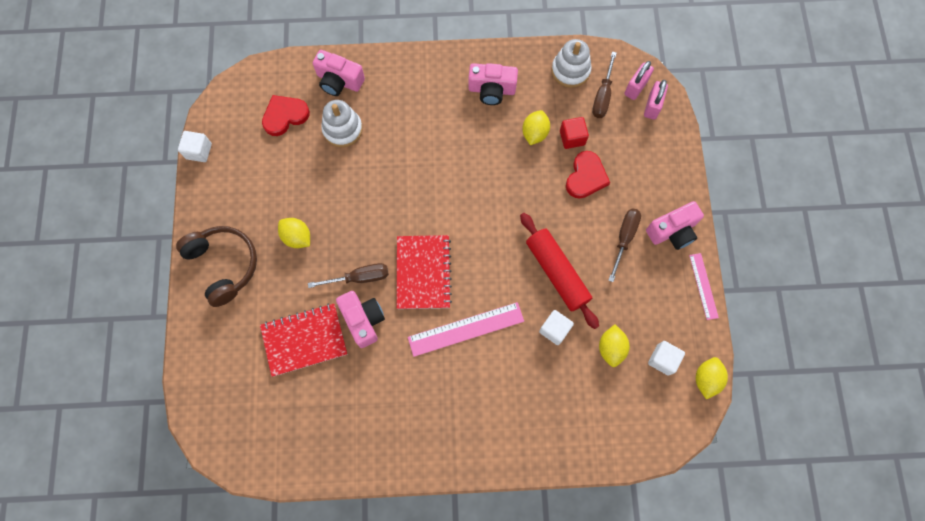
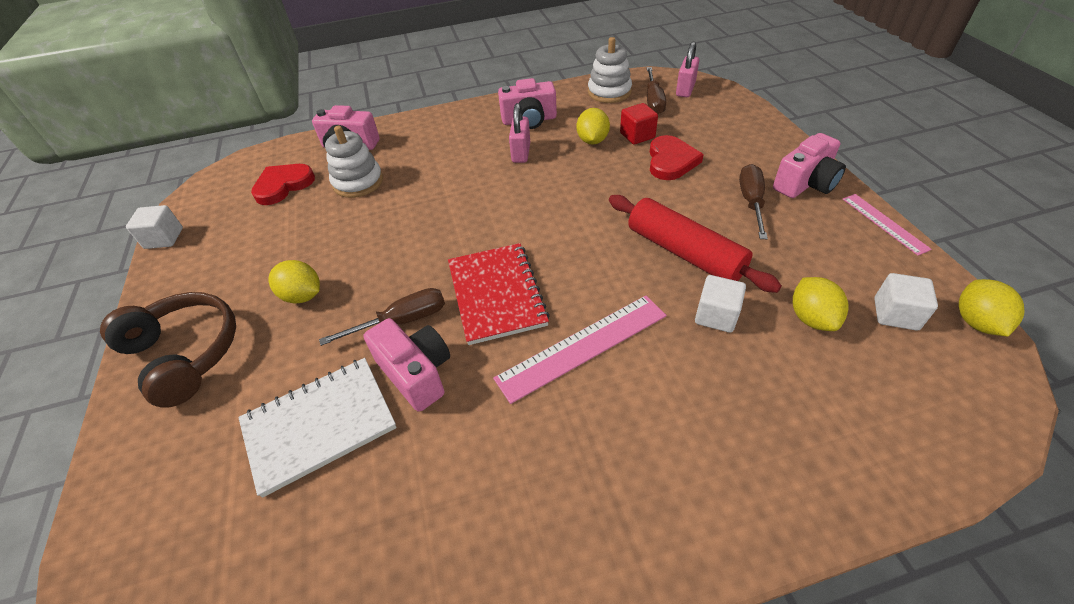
camera: 10 degrees left, 25 degrees down
(304, 340) = (319, 425): red notebook -> white notebook
(652, 106) = (711, 98): pink padlock -> pink padlock (521, 153)

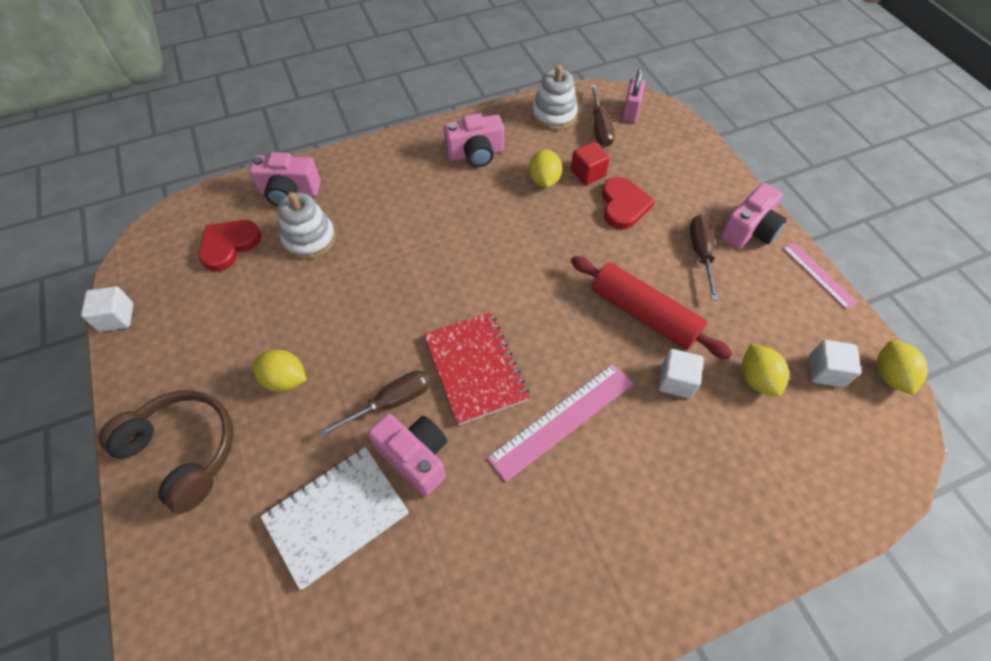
camera: 10 degrees left, 10 degrees up
(521, 153) = (473, 197): pink padlock -> none

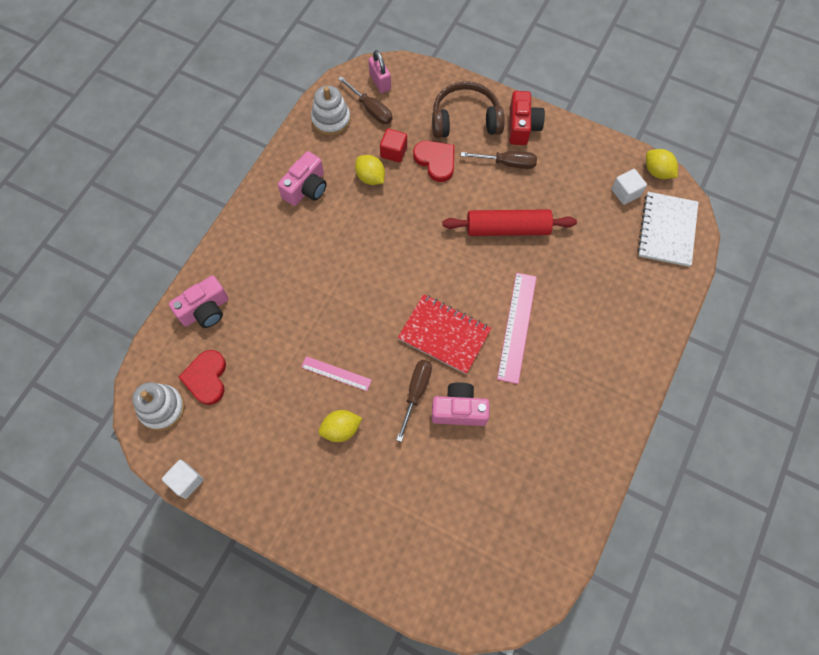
camera: 40 degrees left, 10 degrees up
(183, 451) = (326, 515): brown headphones -> brown headphones (465, 119)
(309, 239) = (257, 332): white stacking toy -> white stacking toy (162, 408)
(336, 516) = (448, 473): white notebook -> white notebook (667, 230)
(676, 381) = (556, 257): white cube -> none
(701, 253) = (507, 163): brown screwdriver -> brown screwdriver turned 135 degrees clockwise
(749, 230) = (522, 126): pink camera -> red camera
(757, 379) = (596, 224): yellow lemon -> none
(818, 274) = (580, 131): pink ruler -> pink ruler (336, 373)

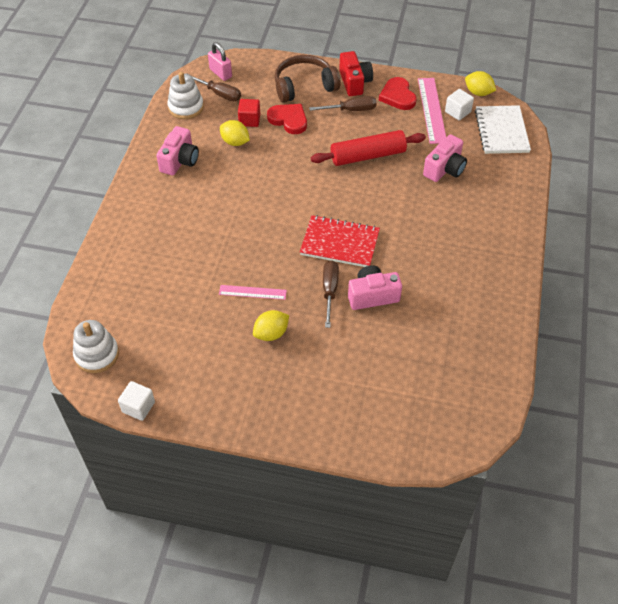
camera: 15 degrees left, 15 degrees down
(205, 310) = (115, 270): pink camera -> pink camera (445, 169)
(206, 378) = (132, 322): red heart -> red heart (397, 96)
(517, 327) = (401, 224): pink ruler -> pink ruler (432, 110)

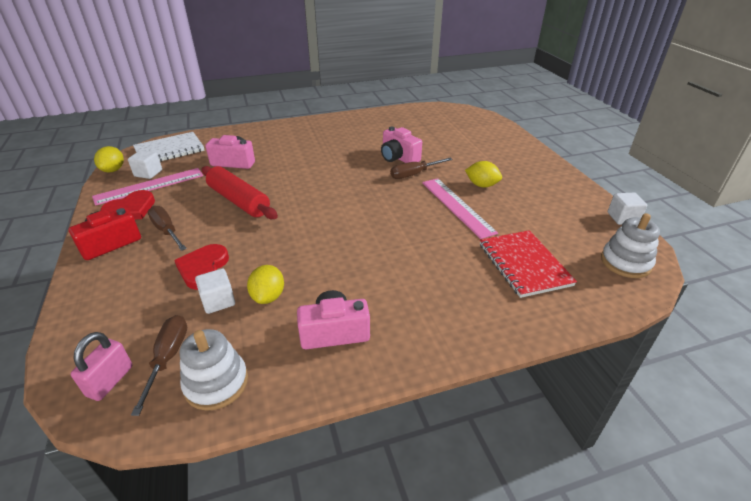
camera: 120 degrees left, 15 degrees down
(249, 120) = (218, 301): red cube -> white cube
(252, 292) = (457, 206): pink ruler -> pink ruler, size x1.68
(304, 86) = (127, 279): brown headphones -> none
(340, 243) = (361, 184): red notebook -> red notebook (524, 264)

